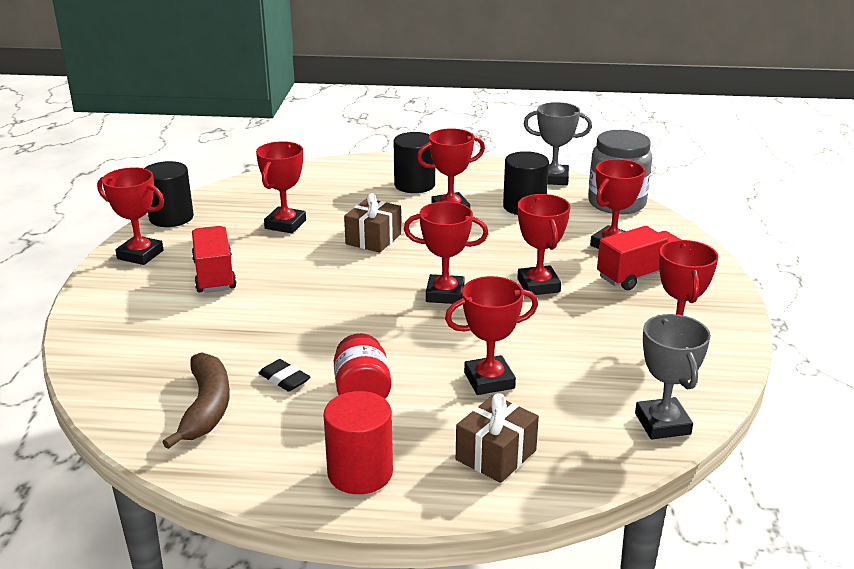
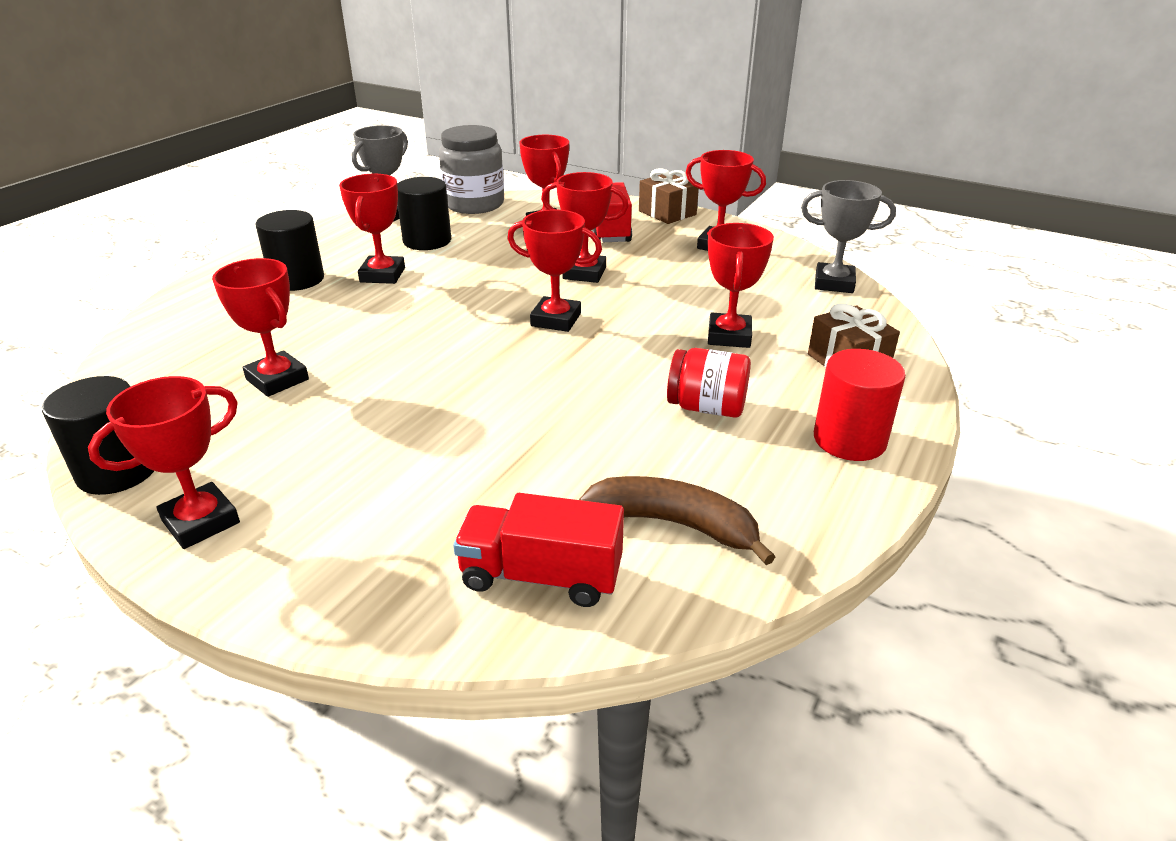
camera: 65 degrees left, 5 degrees up
(214, 275) = (348, 461): red truck -> red truck (541, 576)
(284, 379) = (649, 453): black eraser -> none
(373, 239) = (392, 331): brown gift -> brown gift (667, 213)
(445, 294) = (556, 320): red trophy -> red trophy turned 75 degrees clockwise

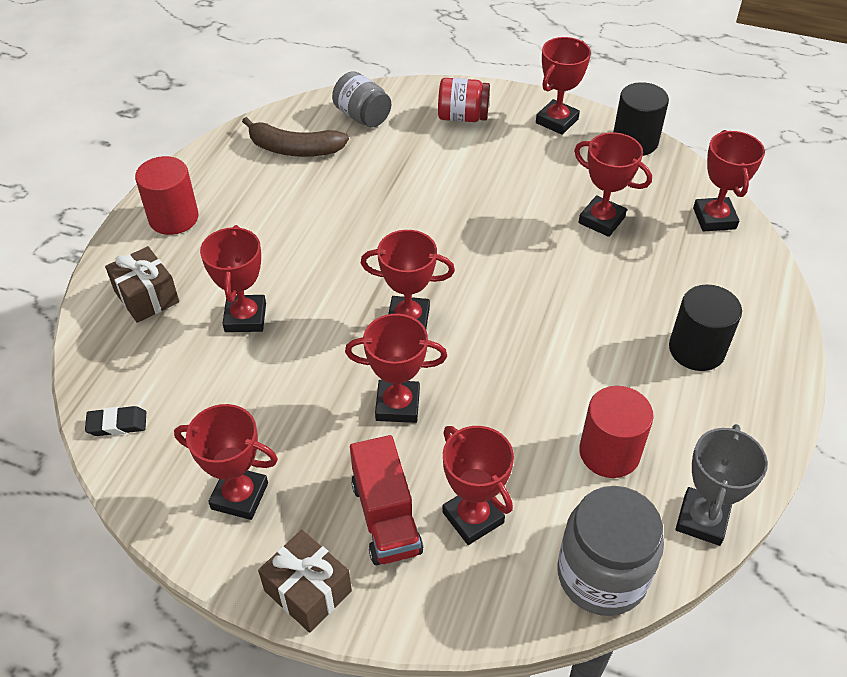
camera: 170 degrees right, 15 degrees up
(382, 275) = (614, 370): red trophy -> red trophy (714, 218)
(427, 241) = (609, 452): black cylinder -> red cylinder
(541, 576) = (362, 116): red truck -> grey jar
(706, 407) = (271, 234): red jar -> red jar (462, 117)
(834, 283) = (117, 424): grey trophy -> black eraser

